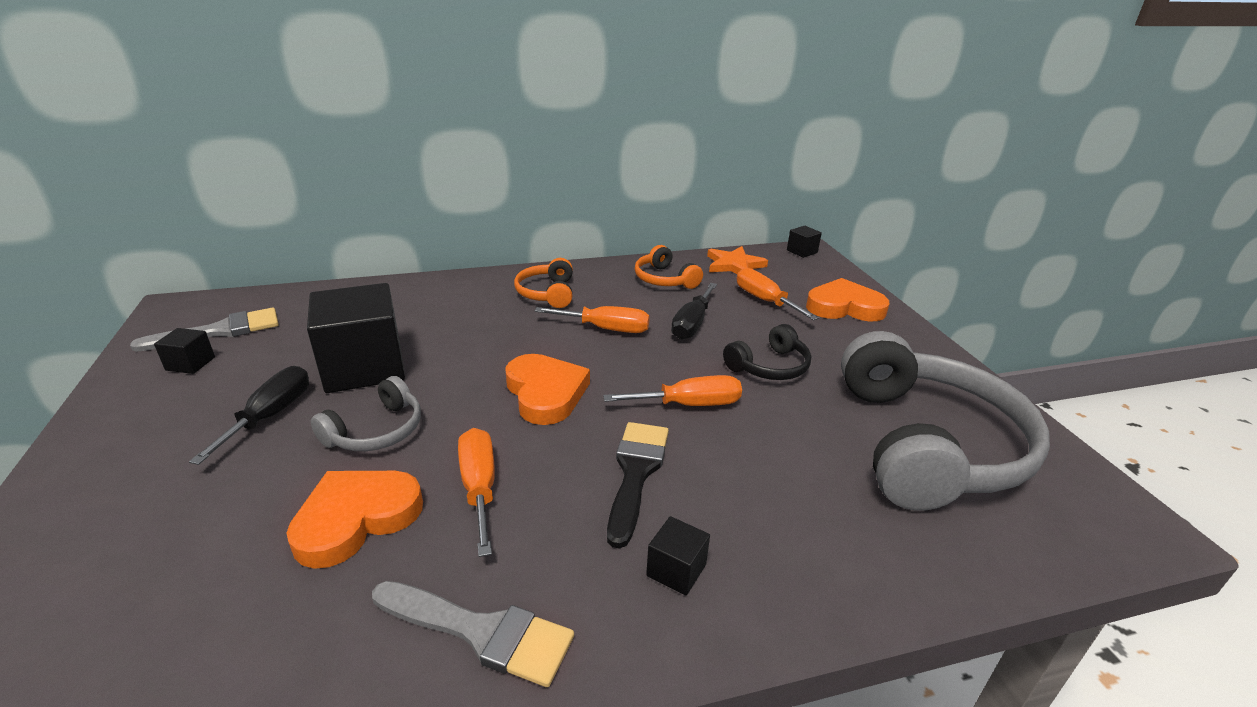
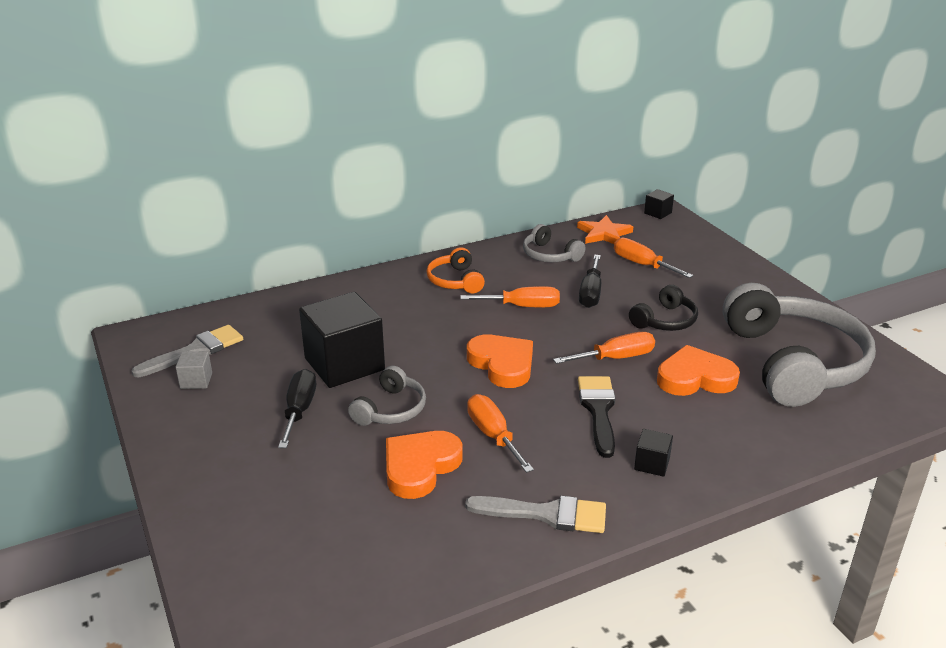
camera: 10 degrees left, 0 degrees up
(190, 364) = (196, 381): black cube -> grey cube
(664, 279) = (550, 255): orange headphones -> grey headphones
(844, 307) = (708, 262): orange heart -> orange heart (695, 378)

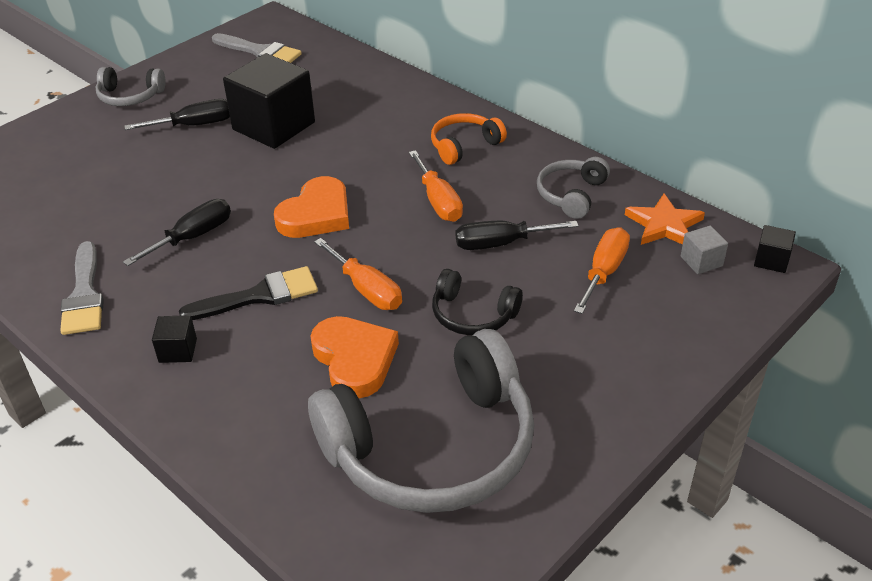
camera: 70 degrees right, 10 degrees up
(196, 381) = (218, 66): grey cube -> grey cube (701, 261)
(391, 409) = (213, 170): grey headphones -> grey headphones (130, 96)
(420, 467) = (134, 208): orange heart -> none
(493, 435) = (193, 237): orange screwdriver -> black screwdriver

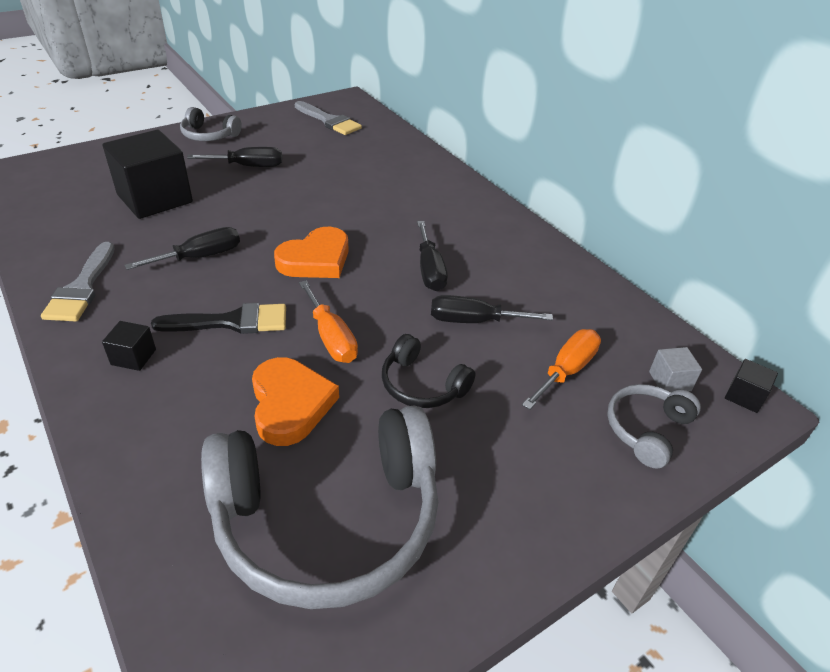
camera: 10 degrees right, 0 degrees up
(274, 126) = (313, 179): black cube -> black cube (155, 198)
(438, 201) = (430, 270): orange screwdriver -> black screwdriver
(464, 145) = (471, 226): orange headphones -> none
(571, 195) = (556, 289): grey headphones -> grey headphones (646, 429)
(664, 225) = (640, 336): orange star -> none

